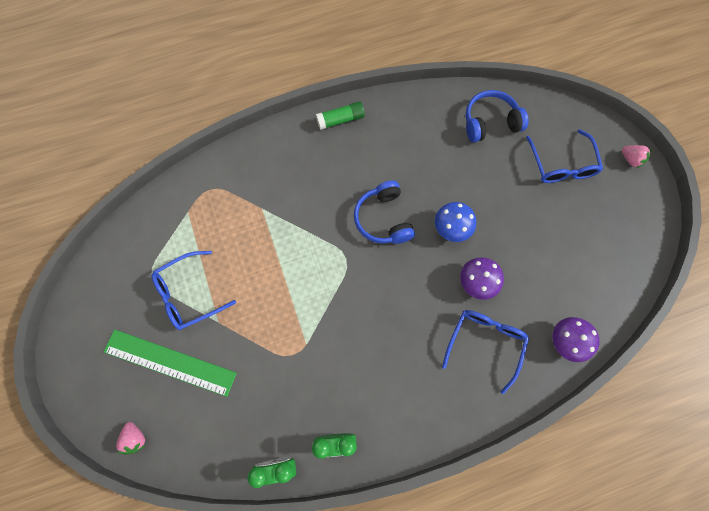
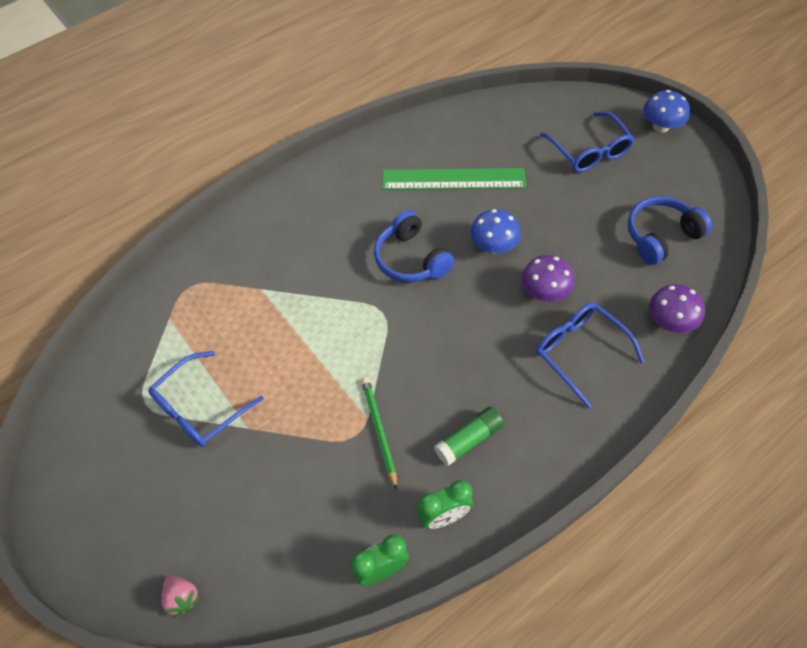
camera: 15 degrees left, 15 degrees down
(170, 362) = (200, 493): green ruler -> green ruler (453, 179)
(311, 357) = (379, 431): none -> green pencil
(340, 120) = (323, 173): green glue stick -> green glue stick (469, 440)
(485, 343) = (579, 352): blue glasses -> blue glasses turned 45 degrees counterclockwise
(490, 122) = (495, 132): blue headphones -> blue headphones (661, 236)
(630, 159) = (661, 126): pink strawberry -> blue mushroom

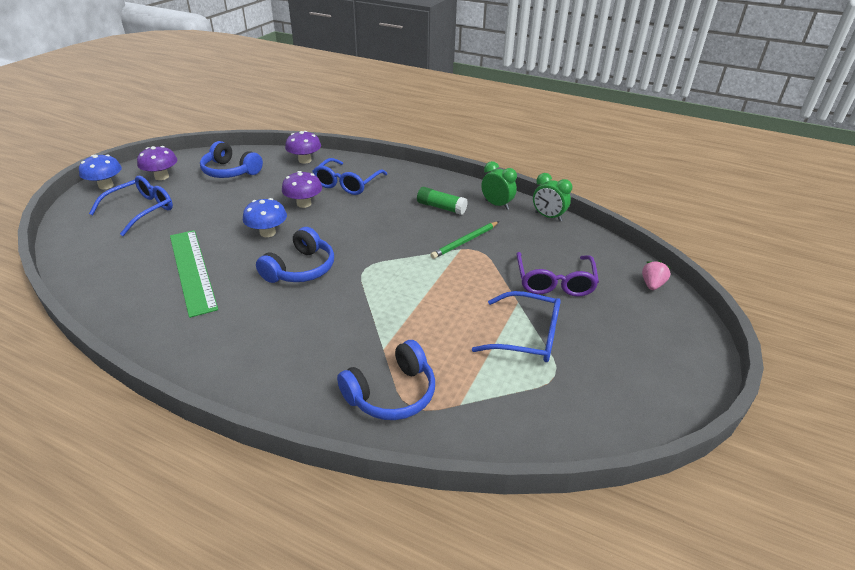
camera: 120 degrees left, 20 degrees down
(211, 278) = (391, 393): none -> blue headphones
(254, 486) = (554, 282): none -> purple glasses
(668, 172) = (162, 177): none -> purple mushroom

